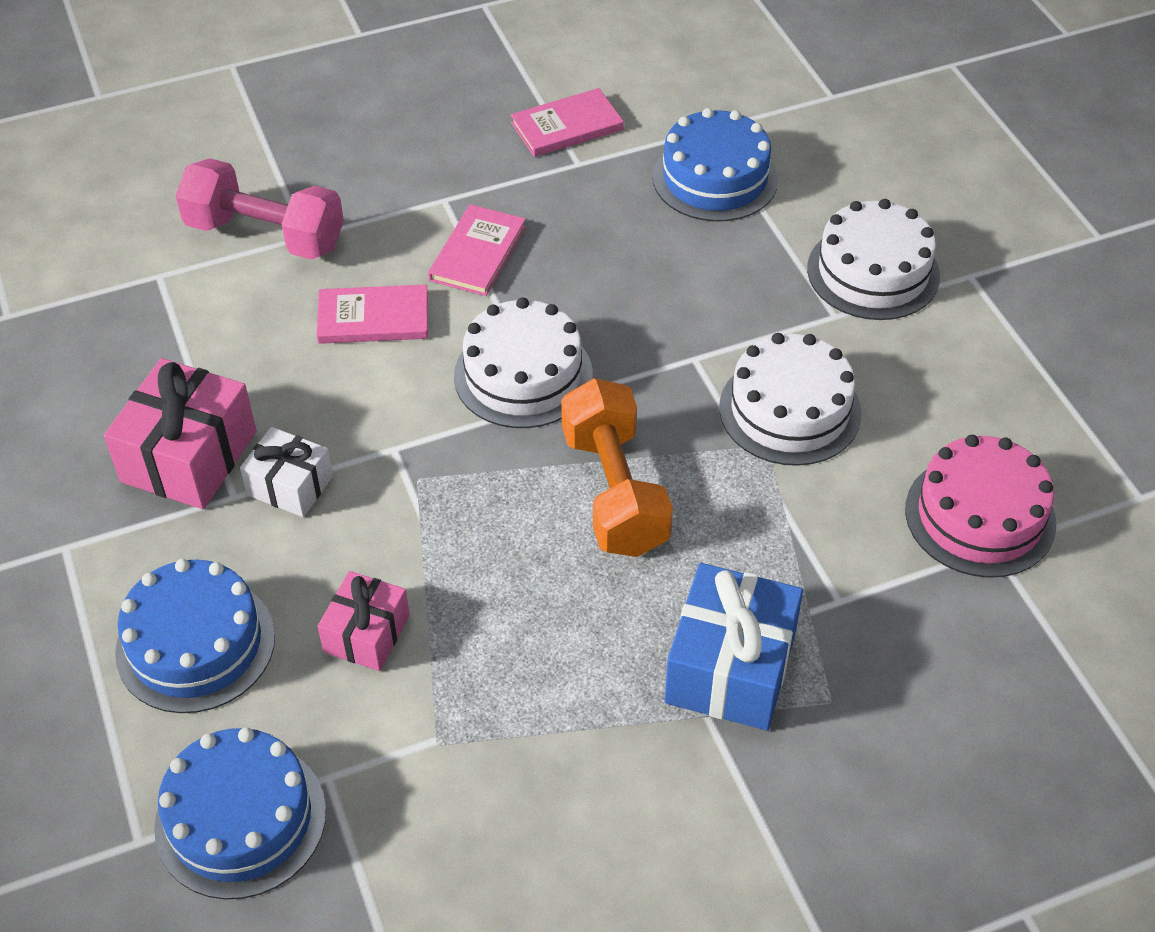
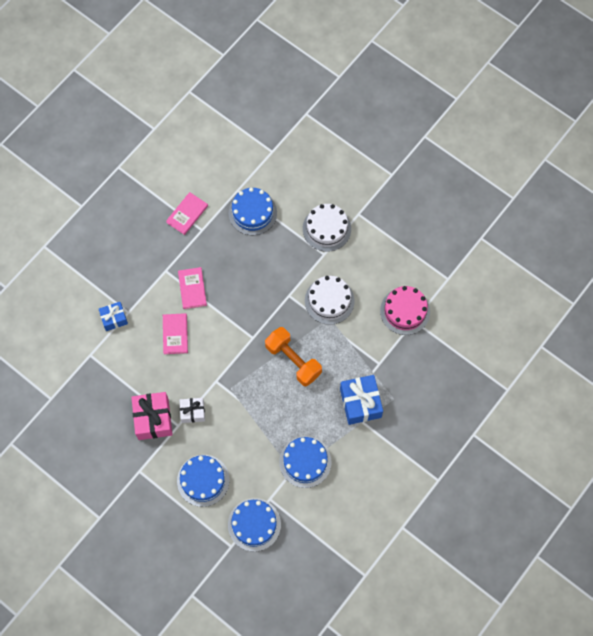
camera: 30 degrees left, 20 degrees up
(265, 235) = (114, 318): pink dumbbell -> blue gift
(366, 634) = (250, 449): pink gift -> none
(373, 318) = (175, 334): pink book -> pink book turned 60 degrees counterclockwise
(486, 735) = (305, 462): none -> blue cake
(523, 375) = (238, 331): white cake -> none

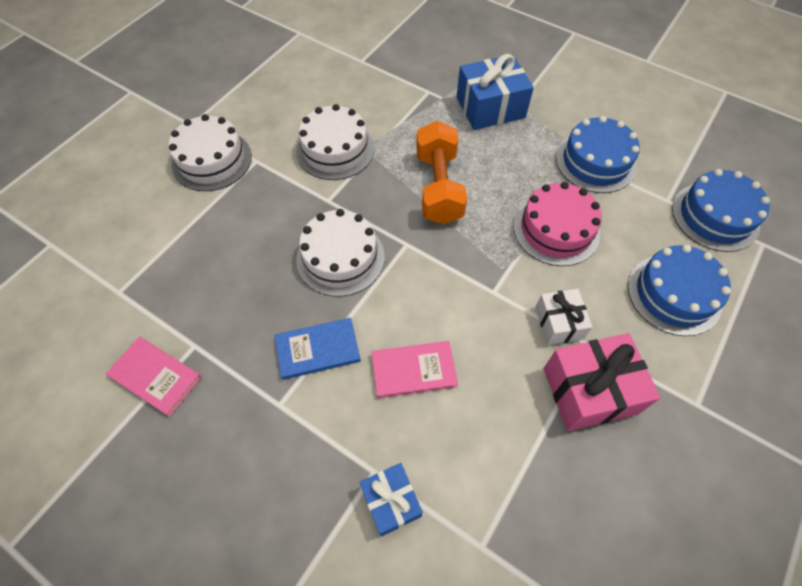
camera: 95 degrees left, 10 degrees down
(192, 288) = (318, 350): pink book -> blue book
(247, 301) = (340, 257): none -> white cake
(252, 213) = (169, 264): blue cake -> none
(293, 360) = (438, 187): orange dumbbell -> orange dumbbell turned 45 degrees counterclockwise
(405, 311) = (347, 70): pink cake -> pink cake (556, 229)

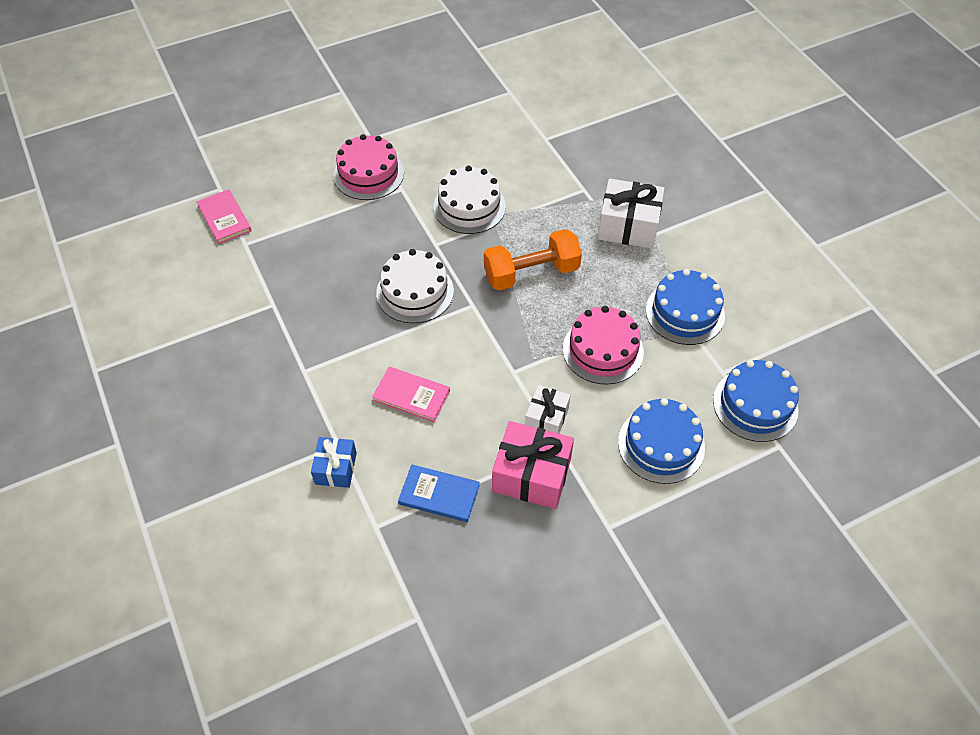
camera: 30 degrees right, 5 degrees down
(156, 376) = (236, 313): pink book -> pink book (224, 218)
(212, 160) = (368, 174): white cake -> pink cake
(318, 350) = (354, 348): blue book -> blue book (439, 495)
(438, 187) = (531, 273): orange dumbbell -> orange dumbbell turned 45 degrees clockwise
(490, 107) = (628, 226): blue gift -> white gift

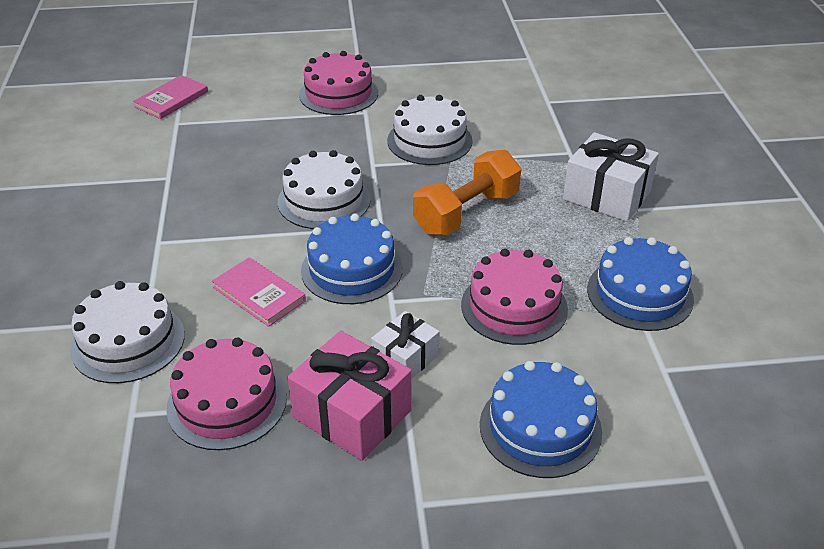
camera: 20 degrees right, 15 degrees down
(224, 218) = (172, 99): pink book -> pink book turned 45 degrees clockwise
(336, 468) = (128, 342): blue gift -> white cake
(439, 495) = (227, 402): blue book -> pink cake
(531, 273) = (466, 213): orange dumbbell -> orange dumbbell turned 45 degrees counterclockwise
(755, 405) = (694, 418): blue cake -> blue cake (352, 269)

